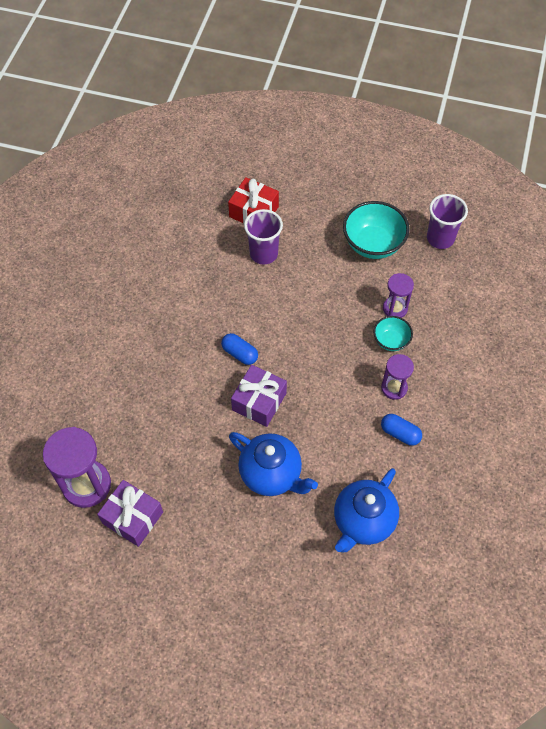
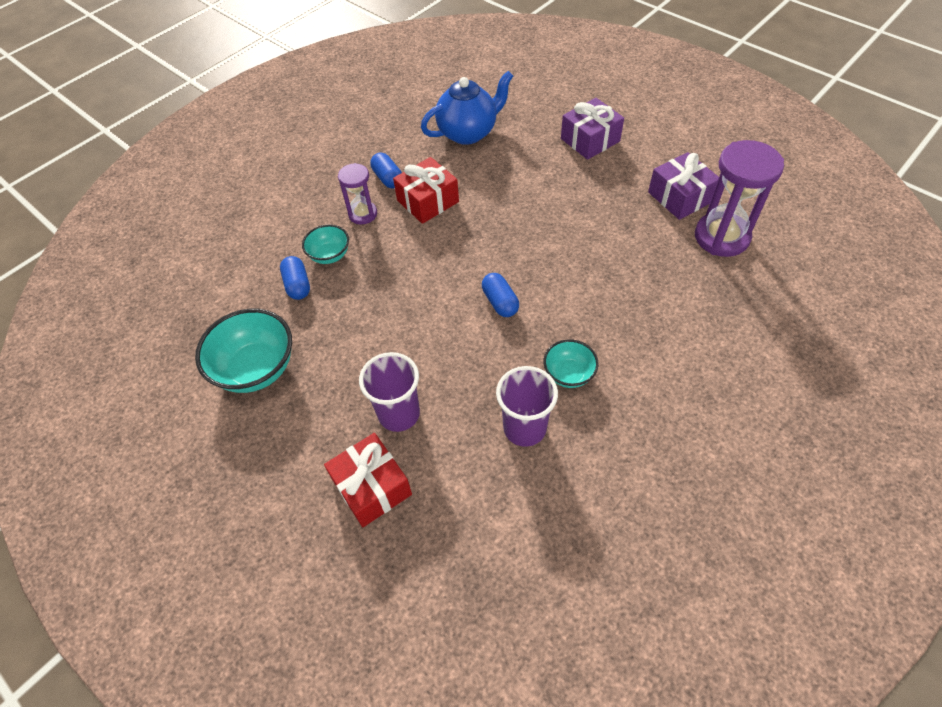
camera: 150 degrees left, 5 degrees down
(168, 320) = (568, 374): none -> turquoise bowl
(259, 401) = (505, 248): purple gift -> purple gift (590, 140)
(271, 474) = (528, 187): blue teapot -> none
(349, 423) = (428, 201): none -> red gift
(395, 308) = (298, 285): purple hourglass -> blue capsule
(440, 238) = (176, 343): purple cup -> purple cup (524, 428)

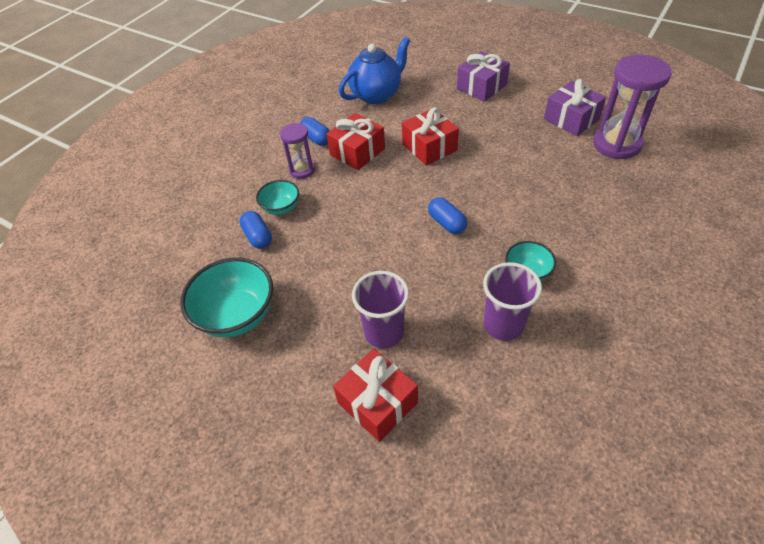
camera: 10 degrees left, 5 degrees down
(508, 208) = (429, 147): none -> red gift

